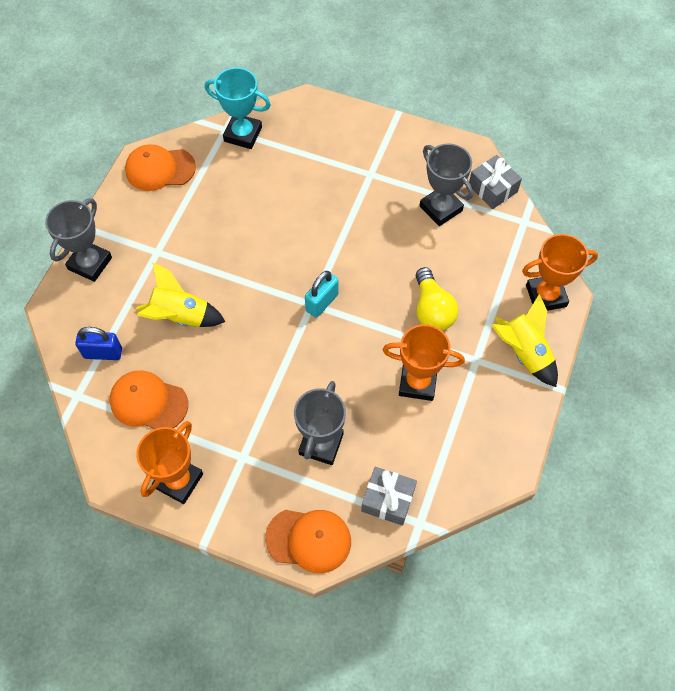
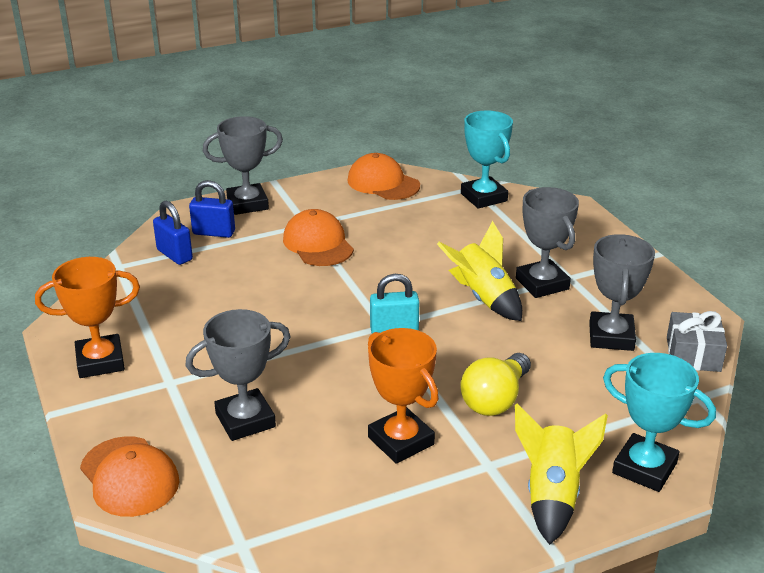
camera: 45 degrees right, 30 degrees down
(102, 310) = (214, 233): none -> blue padlock
(148, 402) = (158, 302): orange cap -> orange cap (318, 244)
(180, 316) = (263, 269): yellow rocket -> yellow rocket (483, 298)
(361, 192) = (542, 284): none -> grey trophy
(388, 500) = (240, 503): grey gift -> none
(546, 296) = (644, 468): orange trophy -> turquoise trophy

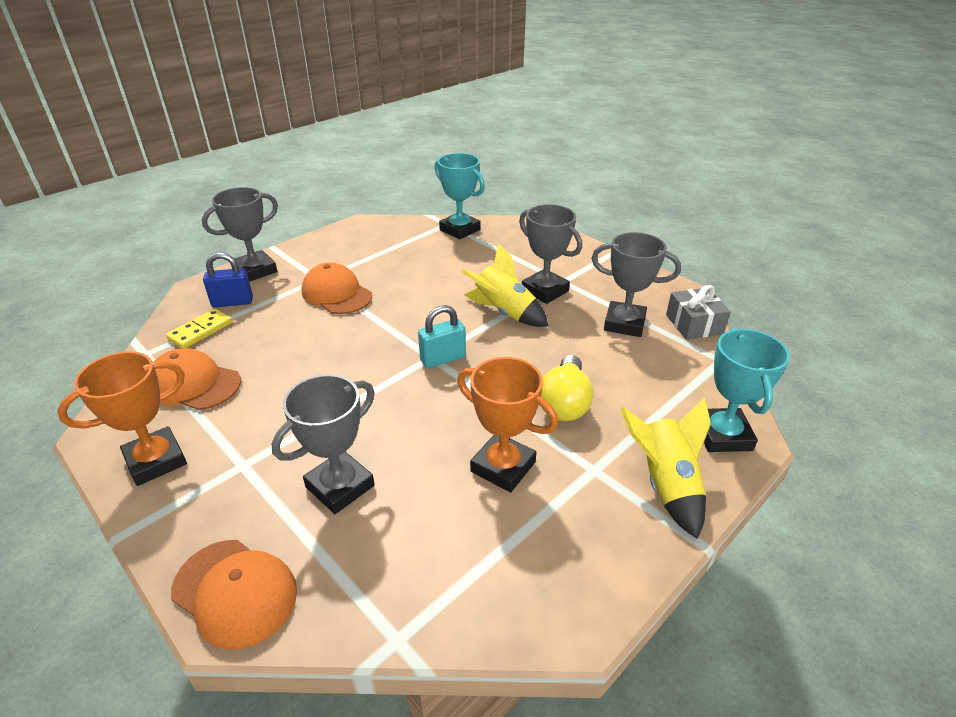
camera: 20 degrees left, 5 degrees up
(174, 255) = (200, 331): blue padlock -> yellow domino
(383, 183) = (370, 232): orange cap -> orange cap (193, 384)
(611, 336) = (624, 323): grey trophy -> grey trophy turned 60 degrees counterclockwise
(644, 468) = (722, 435): turquoise trophy -> turquoise trophy turned 75 degrees clockwise

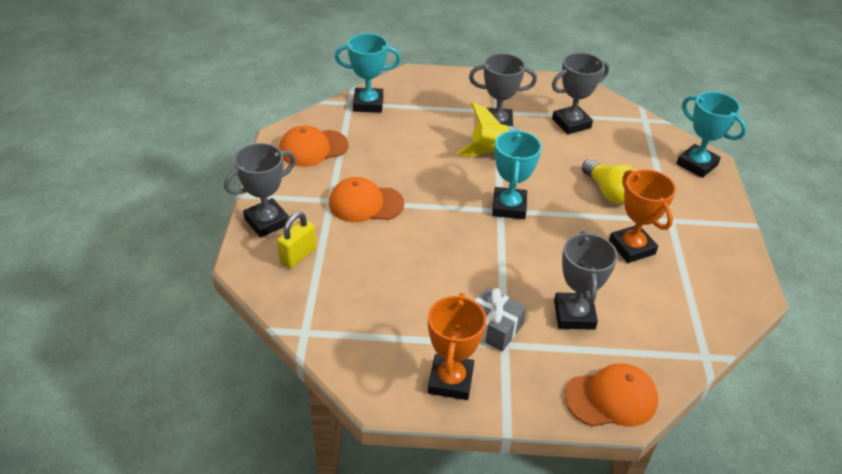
camera: 45 degrees left, 5 degrees up
(193, 384) = (383, 325): orange cap -> orange cap (313, 148)
(200, 331) = (315, 290): yellow domino -> none
(232, 302) = (298, 256): blue padlock -> yellow padlock
(255, 270) = (267, 221): grey trophy -> grey trophy turned 45 degrees clockwise
(443, 358) = (509, 207): turquoise padlock -> turquoise trophy
(503, 467) = (631, 247): orange trophy -> orange trophy turned 75 degrees clockwise
(665, 484) = (706, 206): yellow rocket -> none
(694, 324) = (605, 103): grey gift -> grey gift (493, 328)

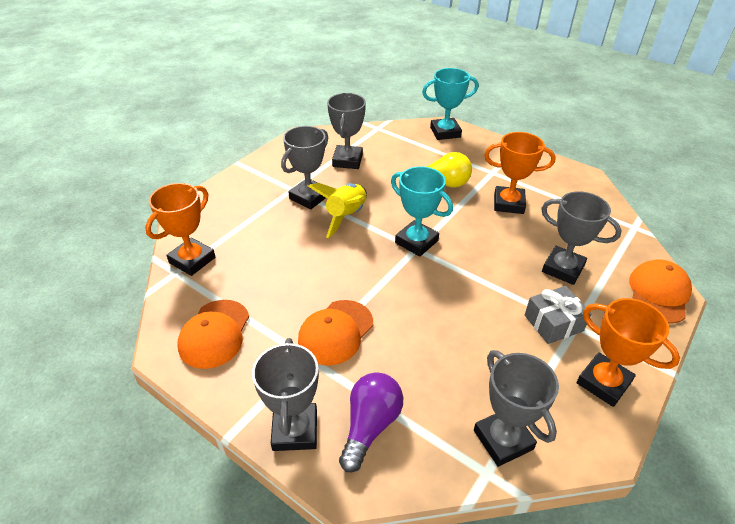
camera: 55 degrees left, 0 degrees up
(298, 256) = (370, 425): yellow padlock -> purple light bulb
(340, 332) = (503, 439): none -> grey trophy
(368, 104) = (192, 260): turquoise trophy -> orange trophy

